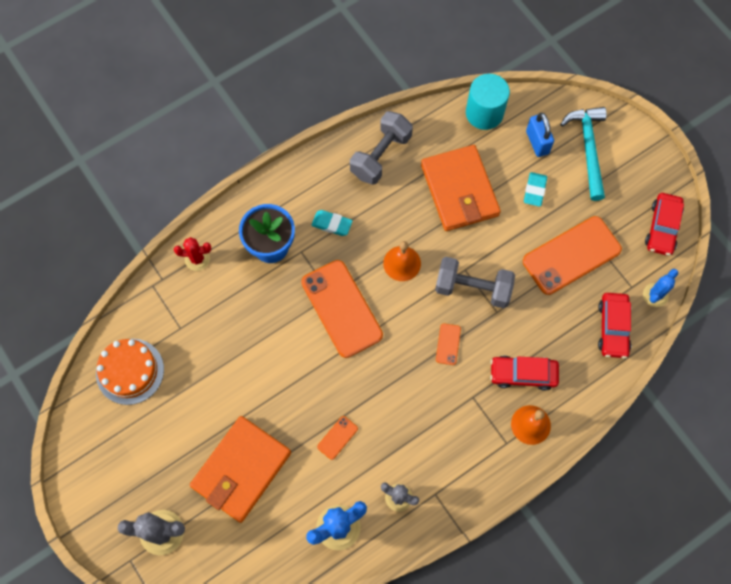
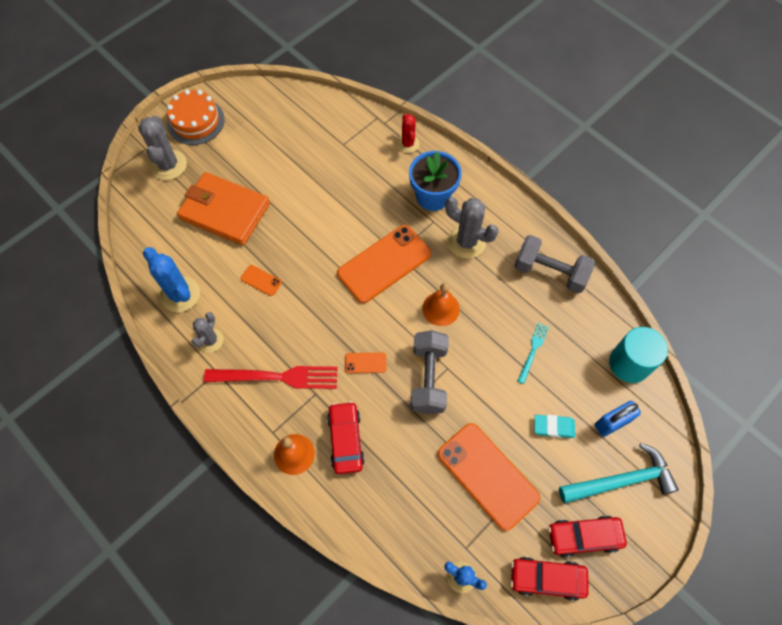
camera: 80 degrees right, 5 degrees down
(130, 371) = (299, 117): orange cake -> orange cake (195, 121)
(332, 224) = (466, 242): turquoise eraser -> grey cactus
(450, 433) = (276, 377): none -> red fork
(459, 190) = (533, 351): orange wallet -> turquoise fork
(613, 328) = (413, 531): red car -> red car (584, 536)

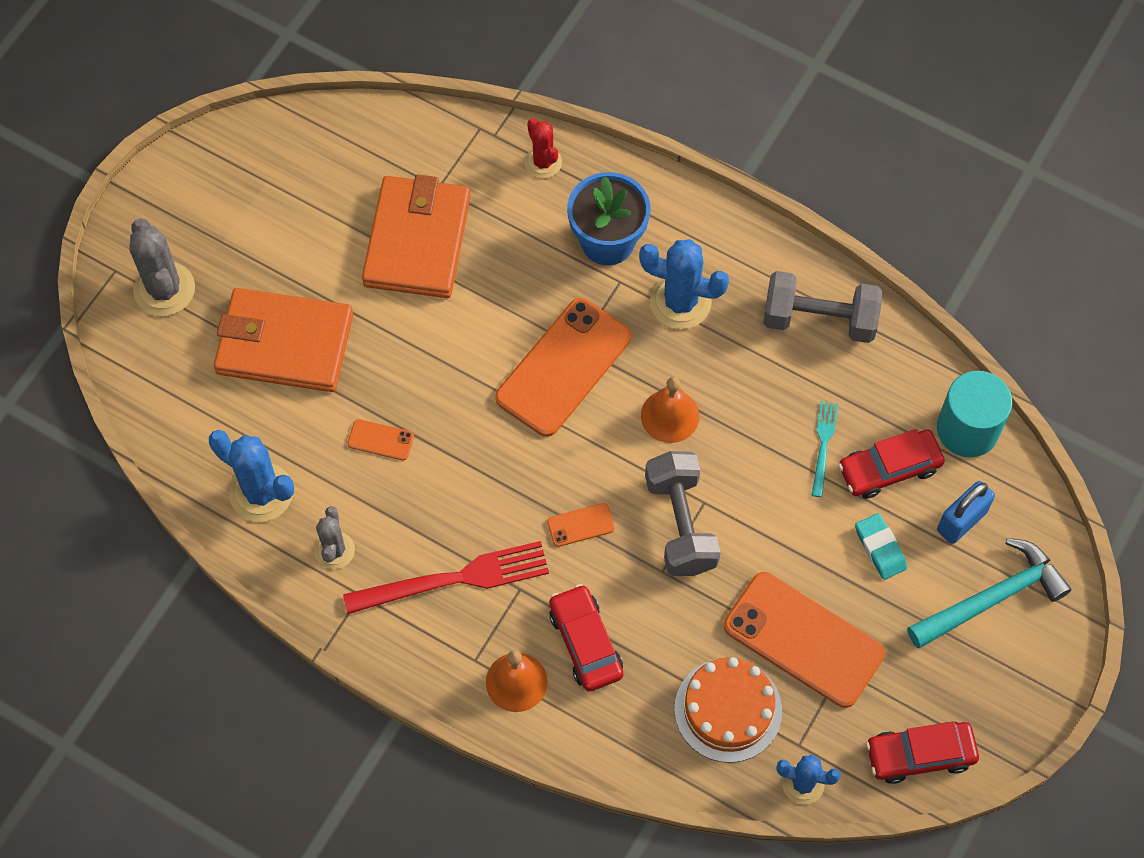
camera: 15 degrees left, 0 degrees up
(195, 121) = (181, 204): orange cake -> orange cake (728, 710)
(321, 171) = (417, 241): none -> orange wallet
(466, 242) = (680, 302): grey cactus -> blue cactus
(553, 427) = (880, 548): turquoise eraser -> turquoise eraser turned 75 degrees clockwise
(584, 536) = (957, 687): red car -> red car (889, 468)

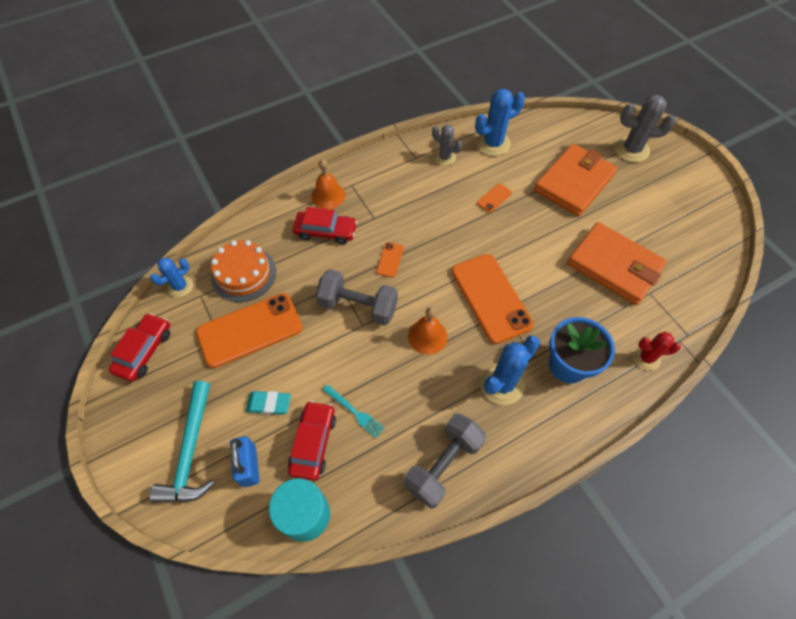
camera: 120 degrees right, 5 degrees down
(454, 579) = (398, 195): red fork -> none

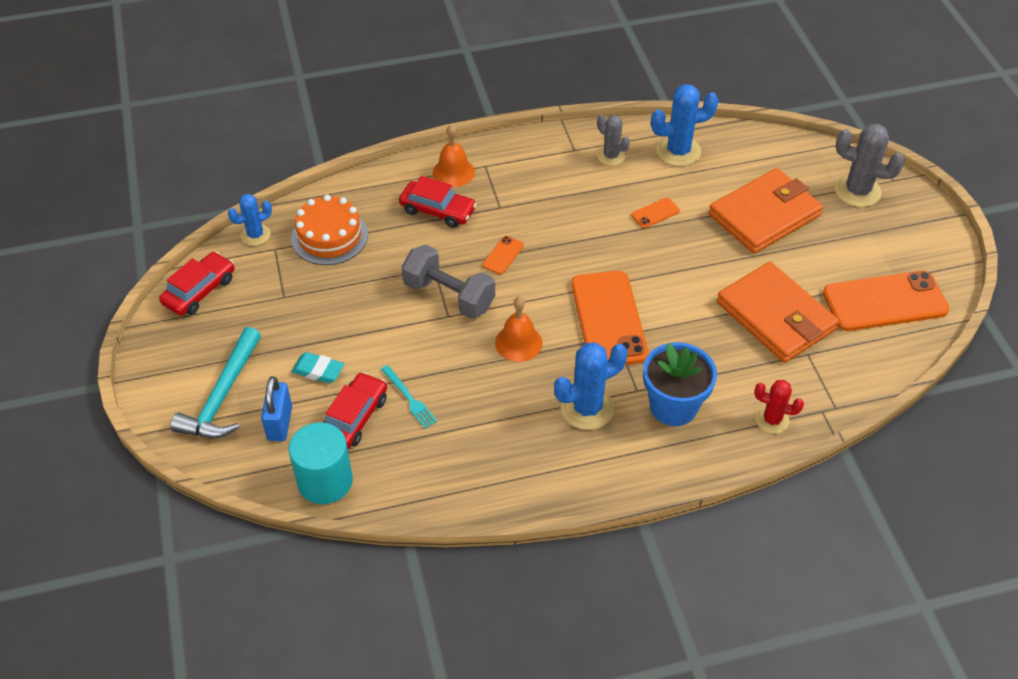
camera: 15 degrees right, 10 degrees down
(250, 330) = (319, 294): orange phone -> orange phone (884, 302)
(443, 465) = (490, 470): grey dumbbell -> none

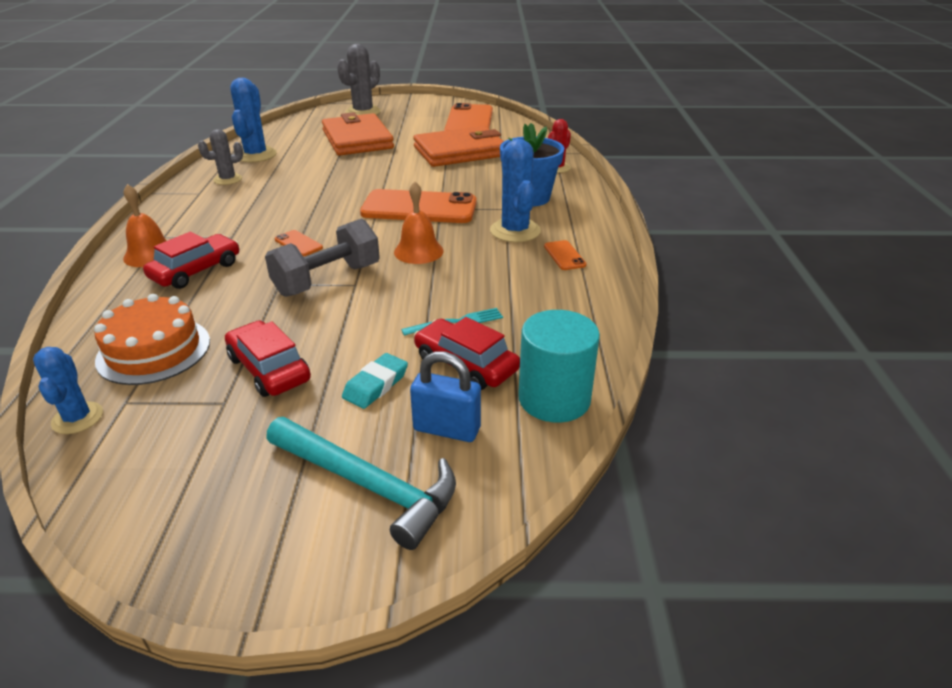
camera: 75 degrees left, 15 degrees down
(199, 291) = (132, 494): red car -> red car (269, 369)
(655, 213) = (315, 173): orange phone -> orange phone (564, 255)

